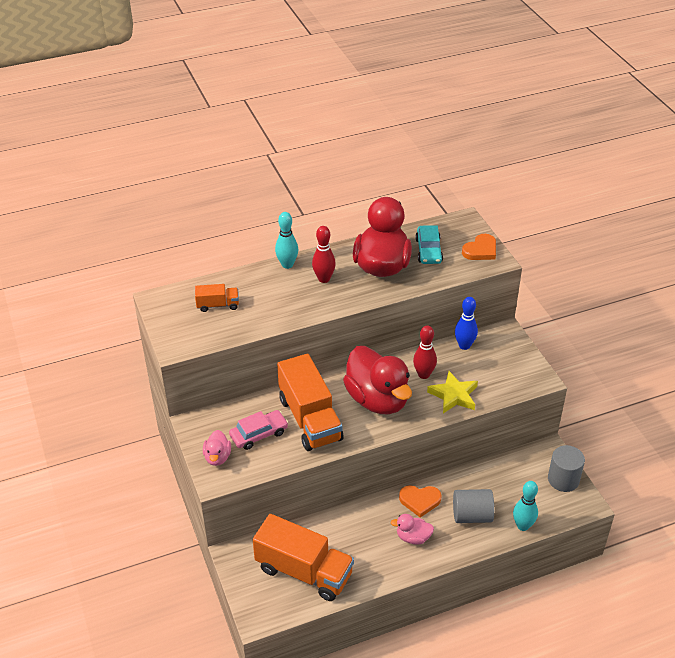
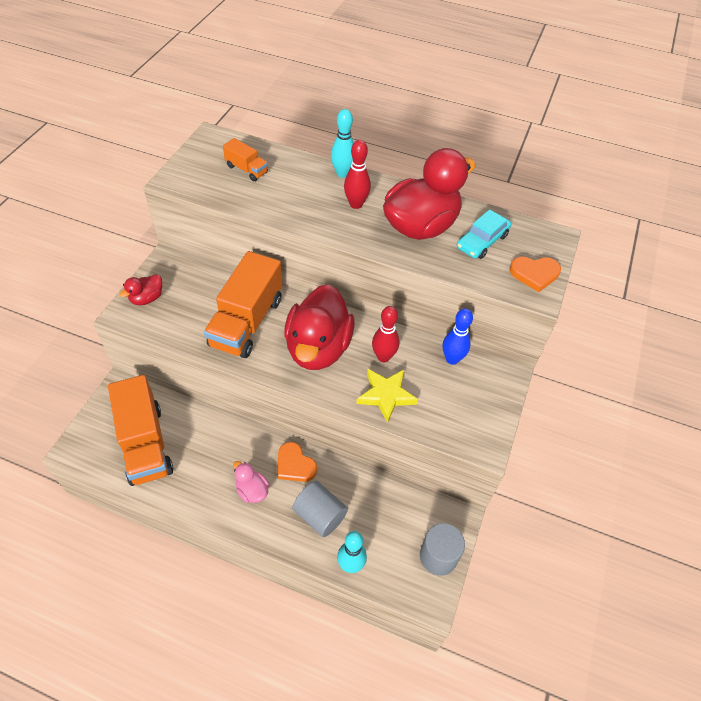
camera: 40 degrees right, 10 degrees up
(217, 457) = (147, 298): pink duck -> red duck
(259, 434) = (196, 304): pink car -> none

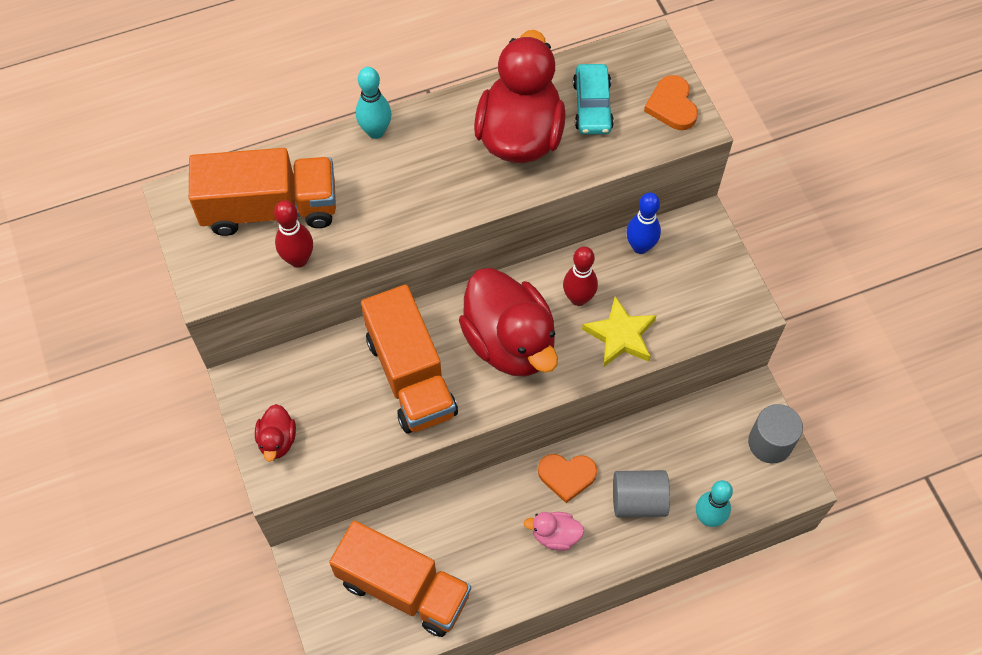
camera: 40 degrees left, 10 degrees up
(246, 169) = (270, 208): orange truck -> orange truck, size x2.12
(356, 204) = (431, 159): red bowling pin -> red bowling pin (298, 259)
(534, 274) = (672, 106): orange heart -> orange heart turned 120 degrees clockwise

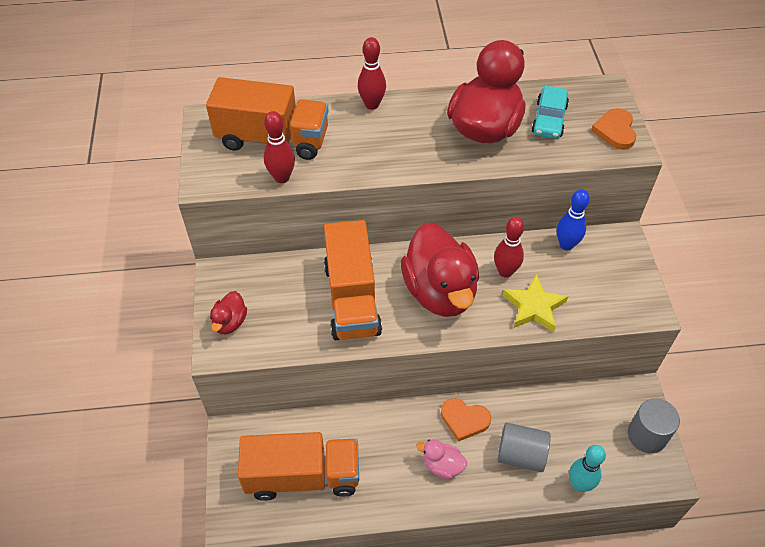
camera: 15 degrees right, 10 degrees down
(376, 131) = (372, 104): turquoise bowling pin -> red bowling pin
(403, 588) = (303, 476): orange truck -> orange truck turned 45 degrees counterclockwise

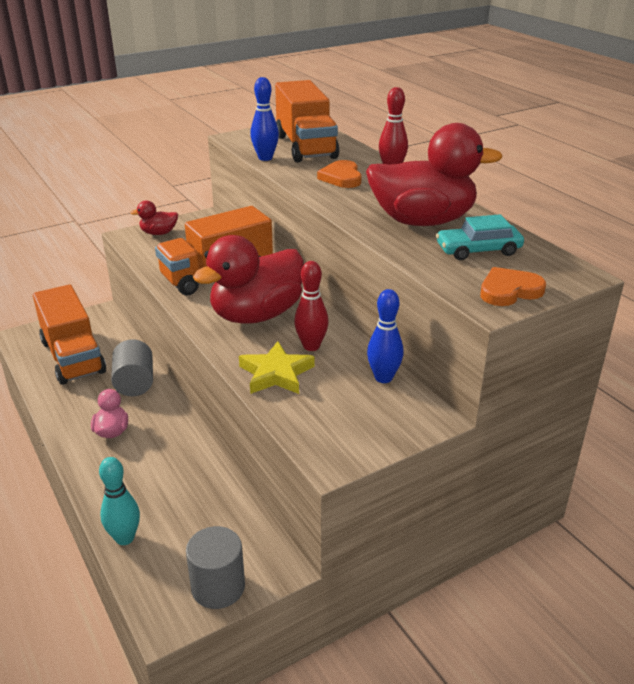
camera: 65 degrees right, 20 degrees down
(282, 177) = (265, 158): red bowling pin -> blue bowling pin
(464, 420) = (171, 432): orange heart -> orange heart (341, 177)
(521, 455) = (145, 482): grey cylinder -> grey cylinder (135, 383)

